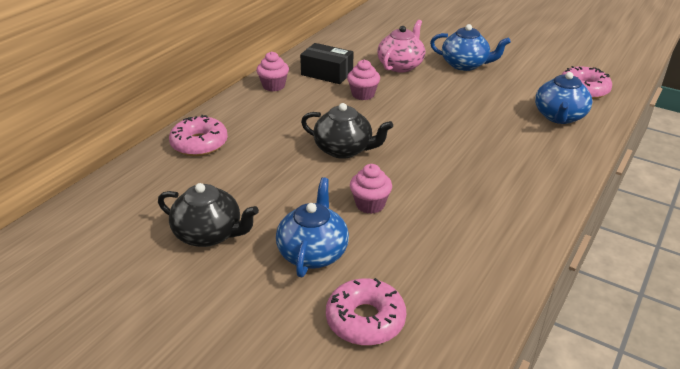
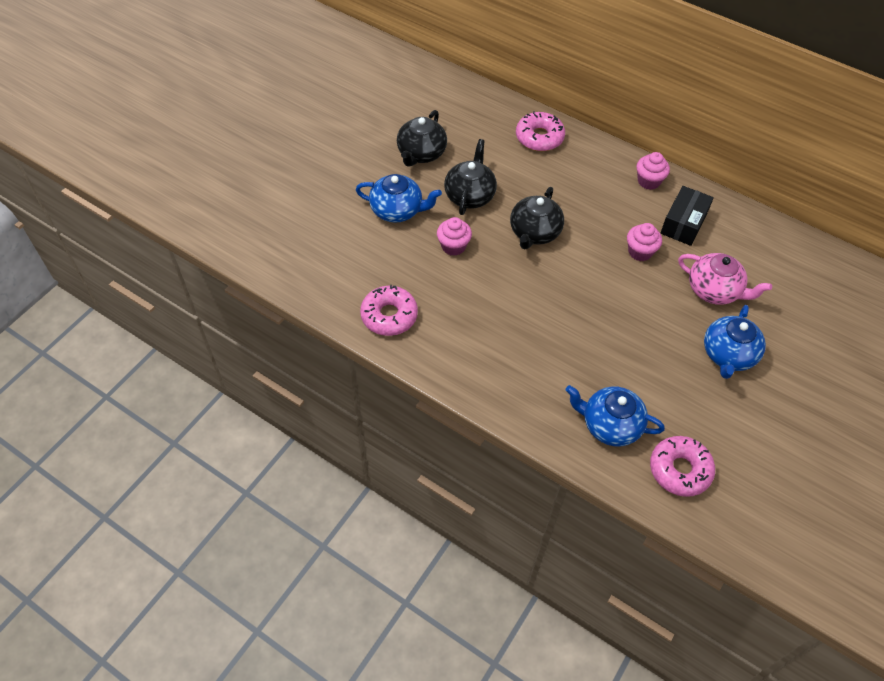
camera: 90 degrees right, 20 degrees up
(288, 193) = (470, 195): none -> black teapot
(365, 320) = (329, 236): pink donut -> pink donut (389, 316)

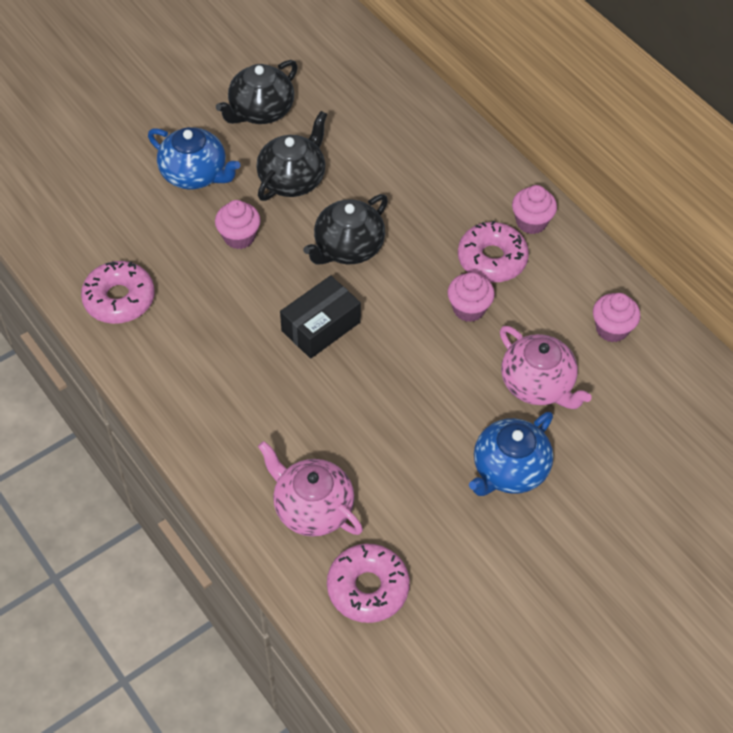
camera: 20 degrees right, 0 degrees up
(539, 137) = (420, 128): pink donut -> pink donut (492, 259)
(610, 425) = (312, 508): blue teapot -> pink teapot
(683, 223) = (546, 289): black box -> black box (321, 326)
(740, 238) = (612, 329): none -> pink cupcake

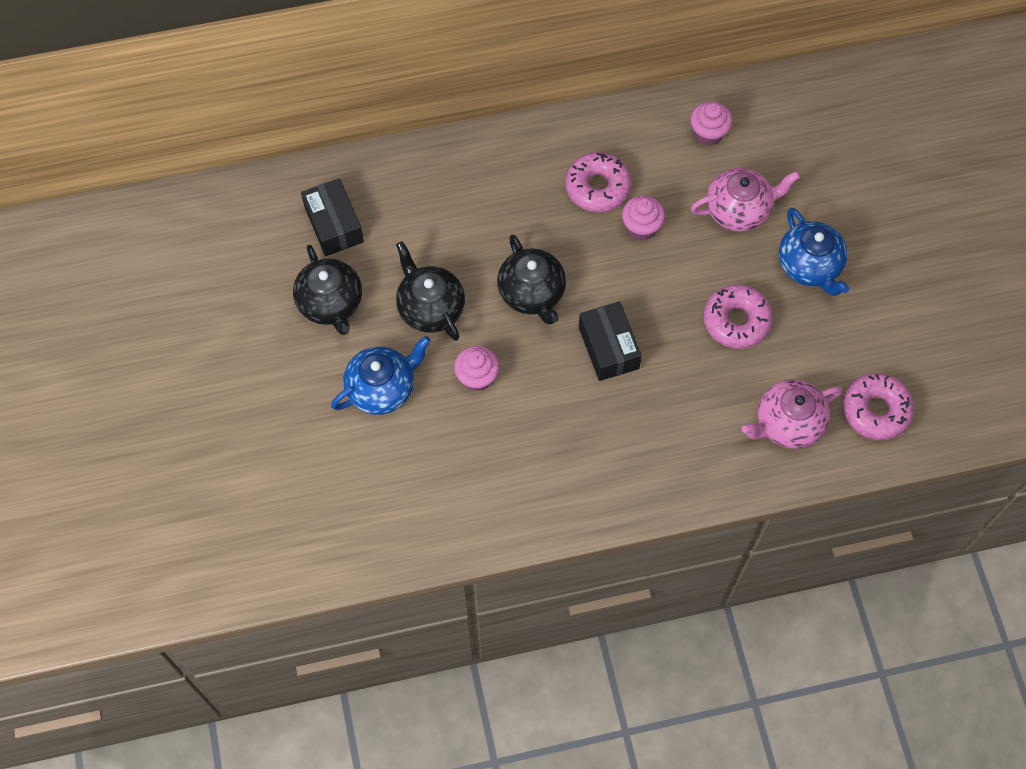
camera: 65 degrees left, 10 degrees up
(119, 299) = (502, 503): pink donut -> pink donut (736, 321)
(339, 86) = (334, 225): none -> black box
(531, 222) = (572, 141): pink cupcake -> none

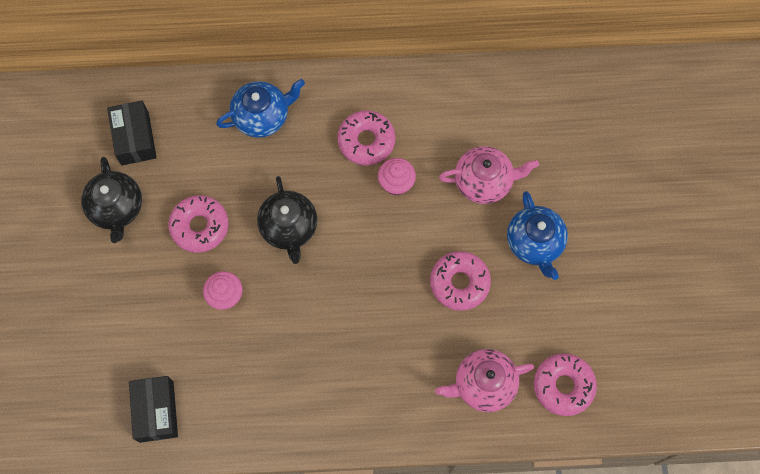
camera: 10 degrees right, 5 degrees up
(382, 388) = (143, 292): blue teapot -> blue teapot (262, 116)
(430, 307) = (200, 226): black teapot -> pink donut
(608, 348) = (343, 289): black box -> black box (156, 411)
(708, 133) = (473, 107): pink cupcake -> none

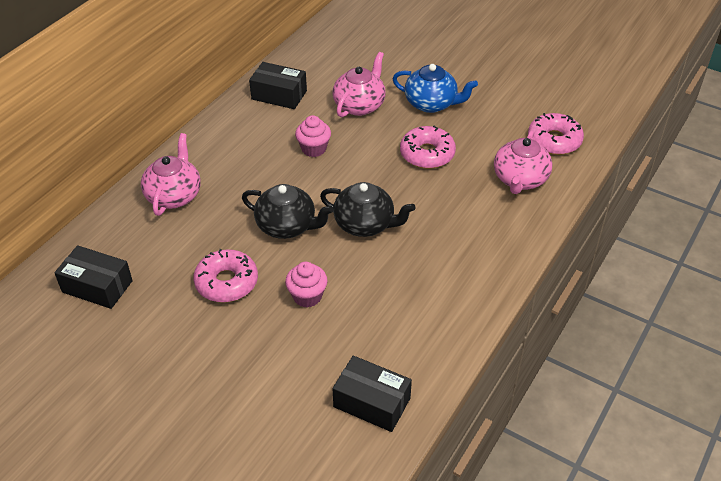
camera: 55 degrees left, 25 degrees down
(116, 208) = (147, 333): black teapot -> black teapot (365, 224)
(262, 116) = (174, 195): blue teapot -> pink teapot
(366, 141) = (262, 148): pink donut -> none
(446, 103) = (279, 95): none -> black box

